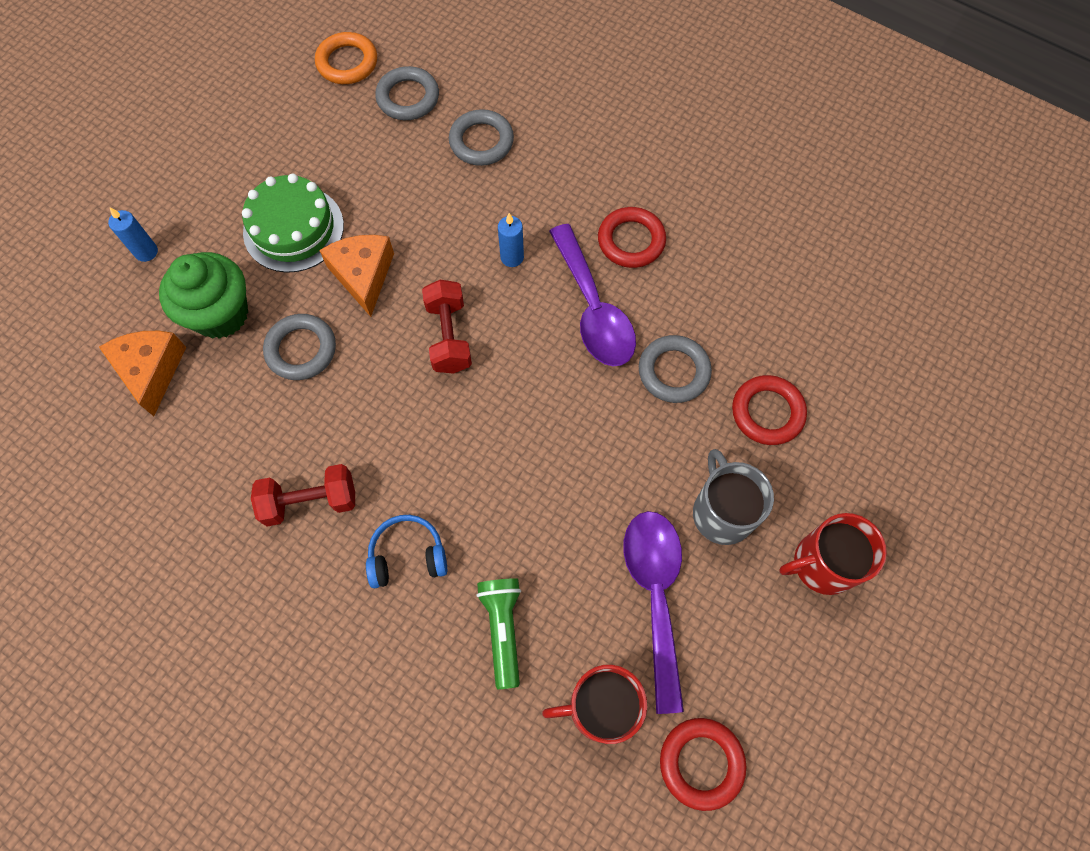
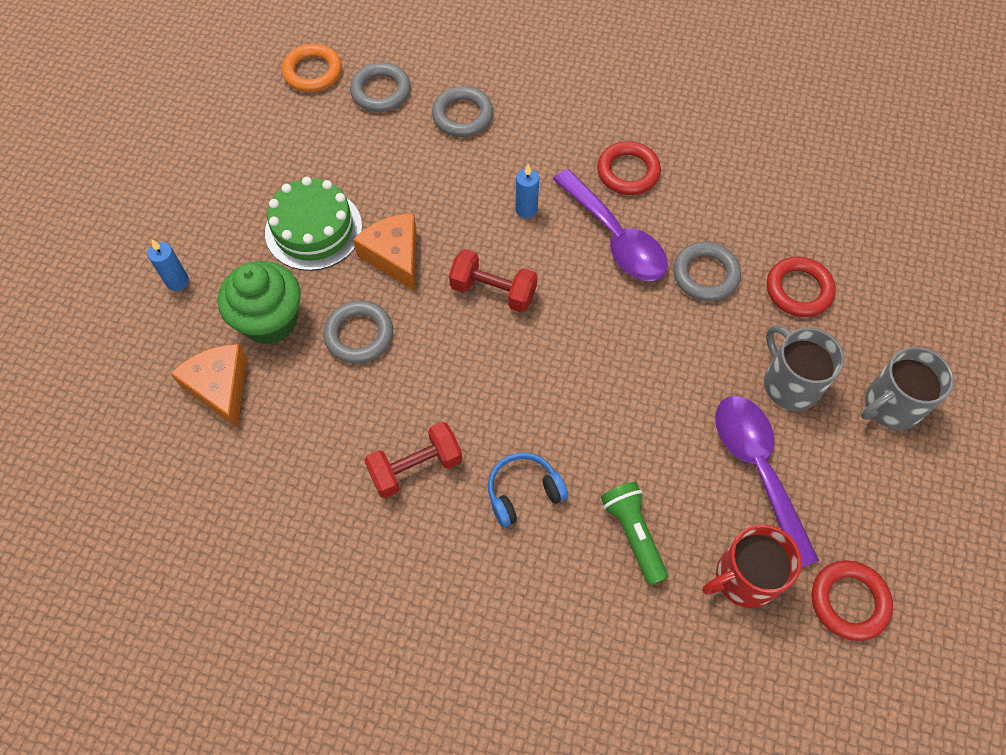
camera: 15 degrees left, 5 degrees down
(449, 336) = (493, 291): red dumbbell -> red dumbbell turned 45 degrees counterclockwise
(822, 564) = (891, 405): red mug -> grey mug

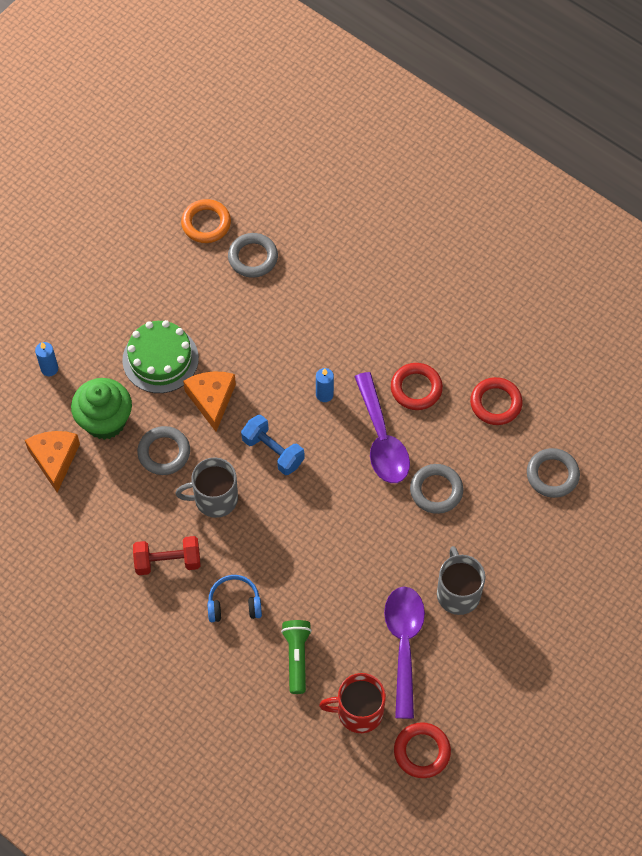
camera: 20 degrees right, 0 degrees up
(462, 115) = (308, 299): grey ring -> grey ring (552, 475)
(493, 291) = (273, 451): red dumbbell -> blue dumbbell
(798, 290) = (500, 526): red ring -> red ring (495, 403)
(891, 405) = (523, 633): grey mug -> grey mug (214, 499)

